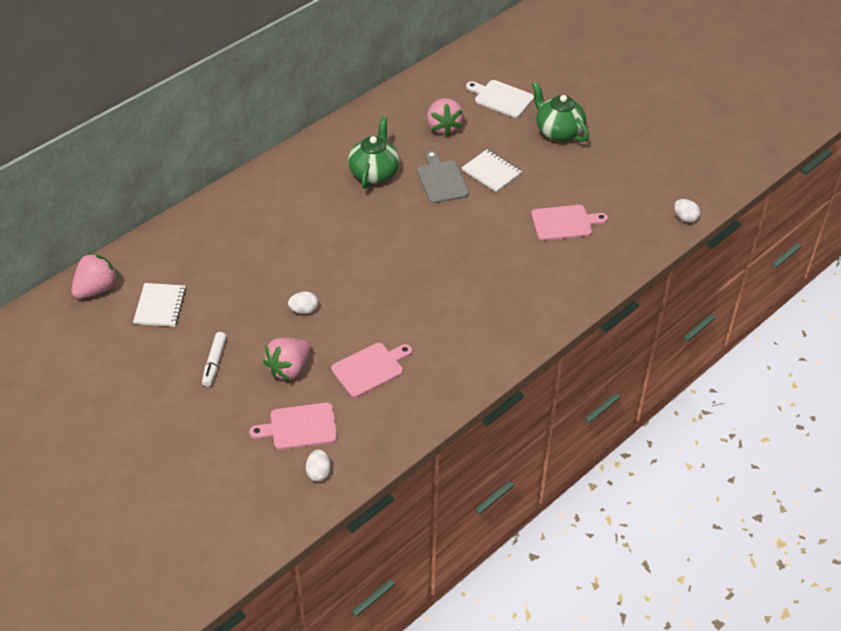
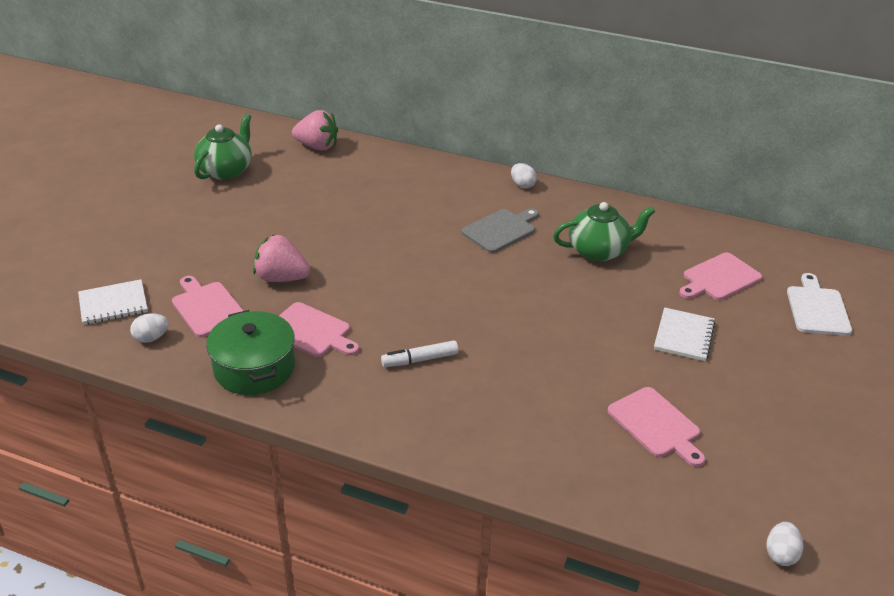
camera: 65 degrees right, 10 degrees down
(160, 306) = (317, 183): white notebook -> white notebook (113, 304)
(214, 363) = (265, 232): white marker -> white marker (419, 359)
(304, 310) = (366, 264): white egg -> white egg (522, 185)
(394, 414) = (254, 368): none -> green pot
(441, 180) = (633, 301): grey cutting board -> grey cutting board (501, 230)
(443, 127) = (719, 278): pink strawberry -> pink cutting board
(558, 131) = (815, 373): green teapot -> green teapot (226, 170)

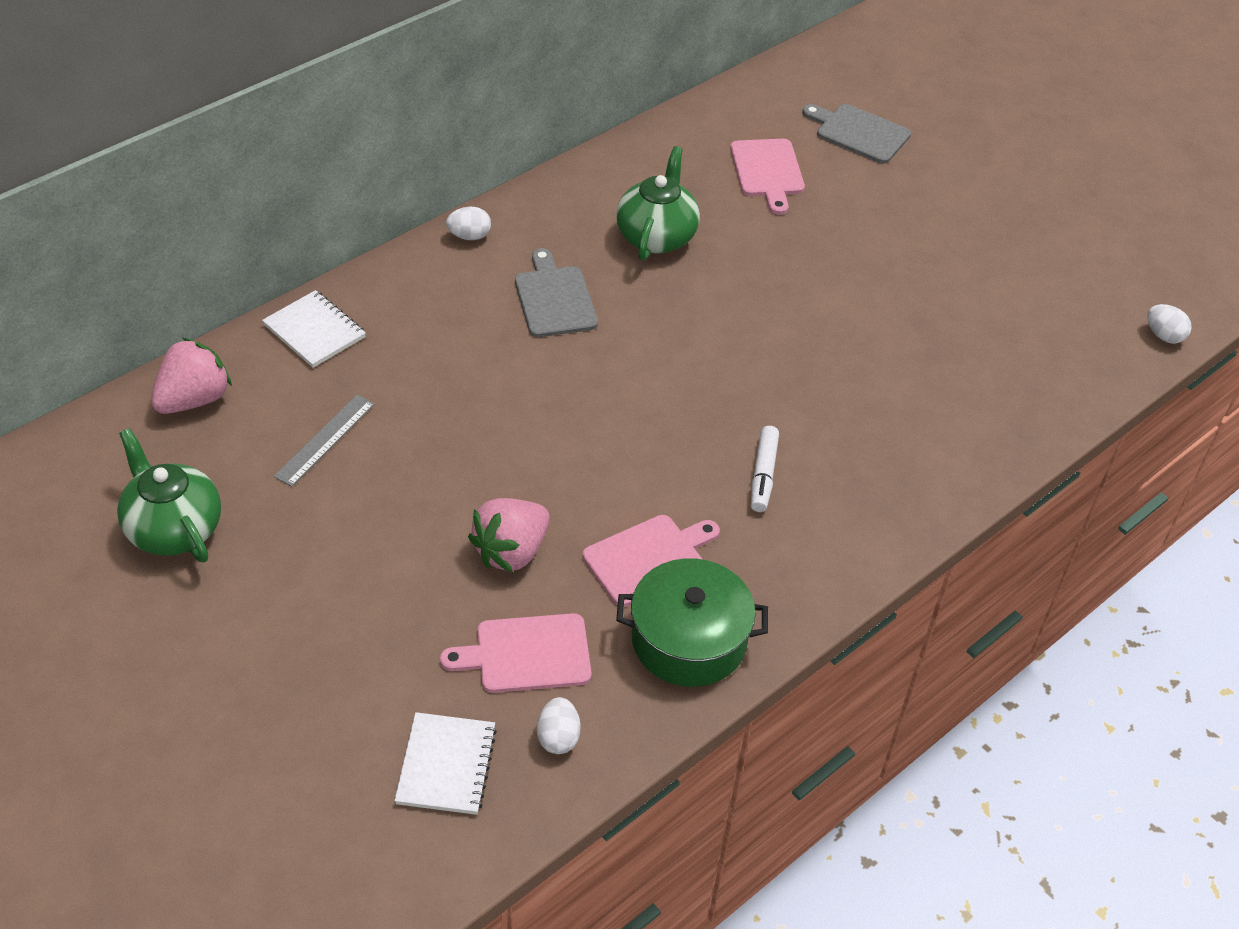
camera: 65 degrees left, 10 degrees up
(320, 192) = (325, 439): none -> grey ruler
(656, 425) = (967, 333): pink cutting board -> none
(684, 336) = (846, 246): white notebook -> white notebook (314, 331)
(817, 308) = (859, 133): white cutting board -> grey cutting board

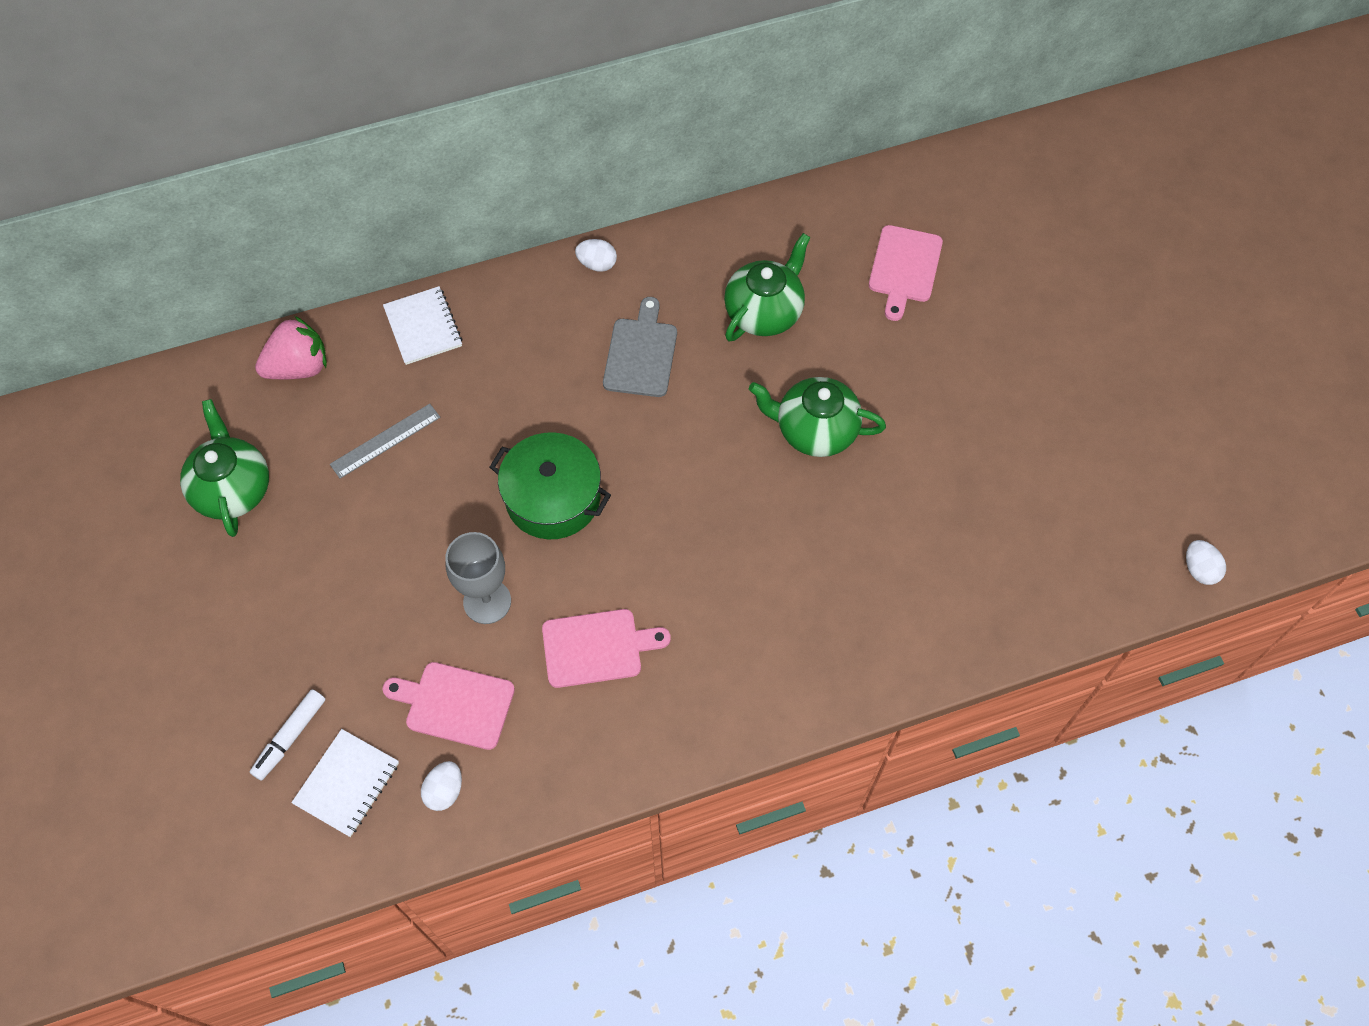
camera: 25 degrees right, 15 degrees up
(511, 551) = (487, 601): pink strawberry -> grey goblet
(689, 640) = (593, 739): green pot -> green pot (553, 498)
(759, 318) = (814, 430): none -> green teapot
(763, 475) = (736, 597): white marker -> white marker (290, 737)
(859, 133) = (1017, 247): grey cutting board -> none

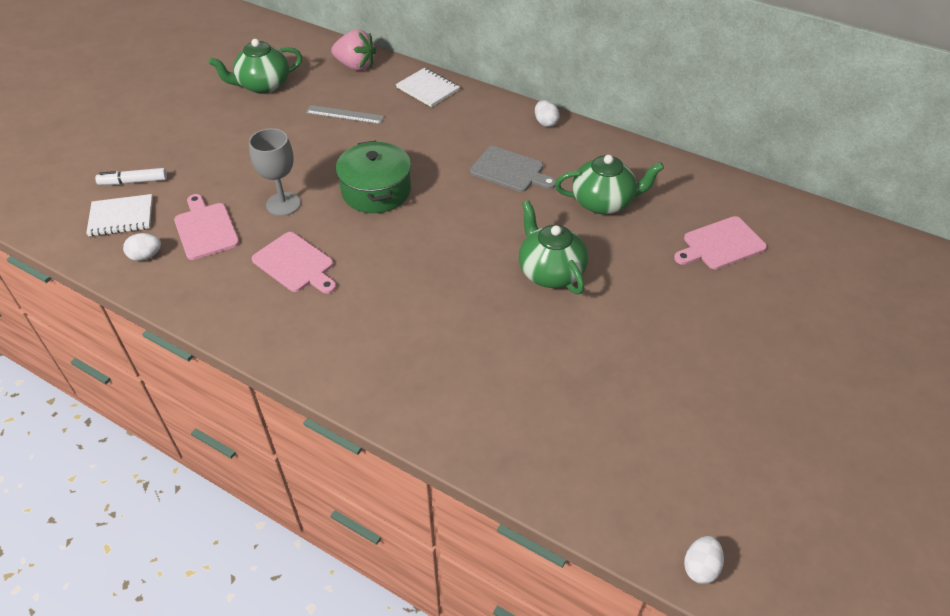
camera: 50 degrees right, 15 degrees down
(233, 489) = (263, 85): green teapot -> green teapot turned 150 degrees counterclockwise
(423, 327) = (428, 89): white notebook -> white notebook turned 75 degrees counterclockwise
(641, 353) = (510, 170): grey cutting board -> grey cutting board turned 60 degrees clockwise

